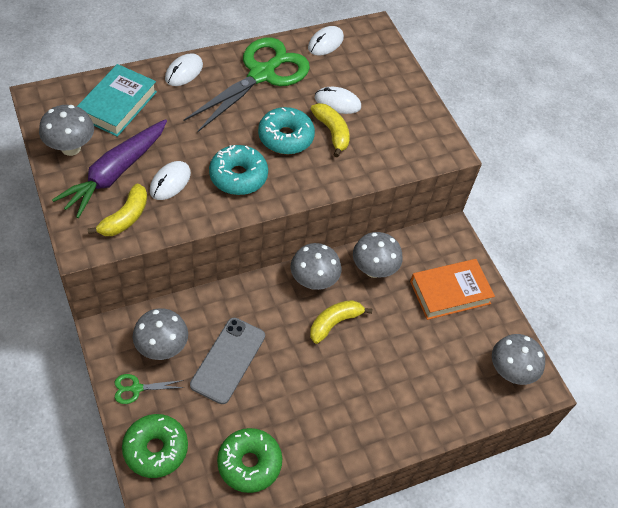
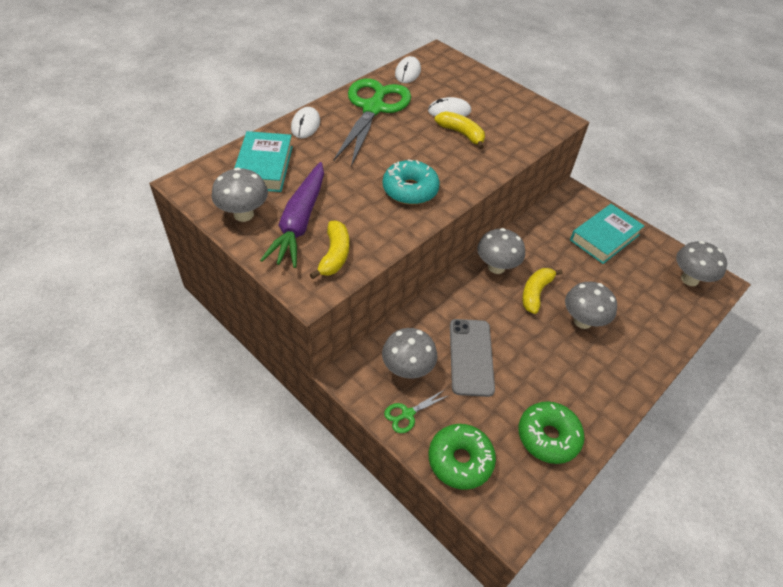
camera: 20 degrees left, 5 degrees down
(170, 182) = (354, 213): white mouse -> none
(285, 137) = (427, 148): turquoise donut -> none
(373, 270) = (536, 241): grey mushroom -> grey mushroom (582, 321)
(450, 292) = (604, 237): orange book -> turquoise book

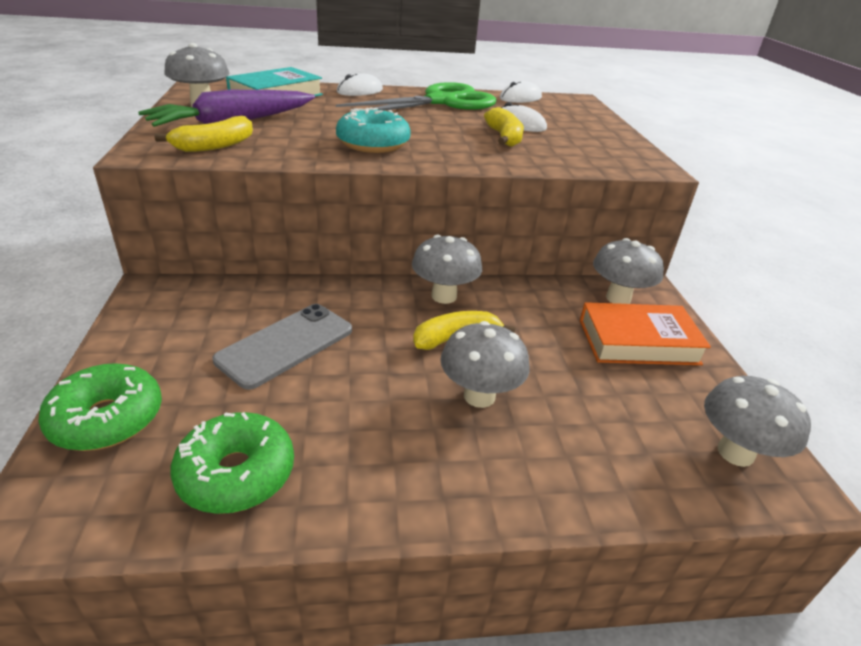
camera: 40 degrees right, 15 degrees down
(407, 369) = (207, 316): grey mushroom -> grey mushroom (618, 298)
(407, 414) = (139, 346): green scissors -> none
(604, 237) = (638, 342): turquoise book -> orange book

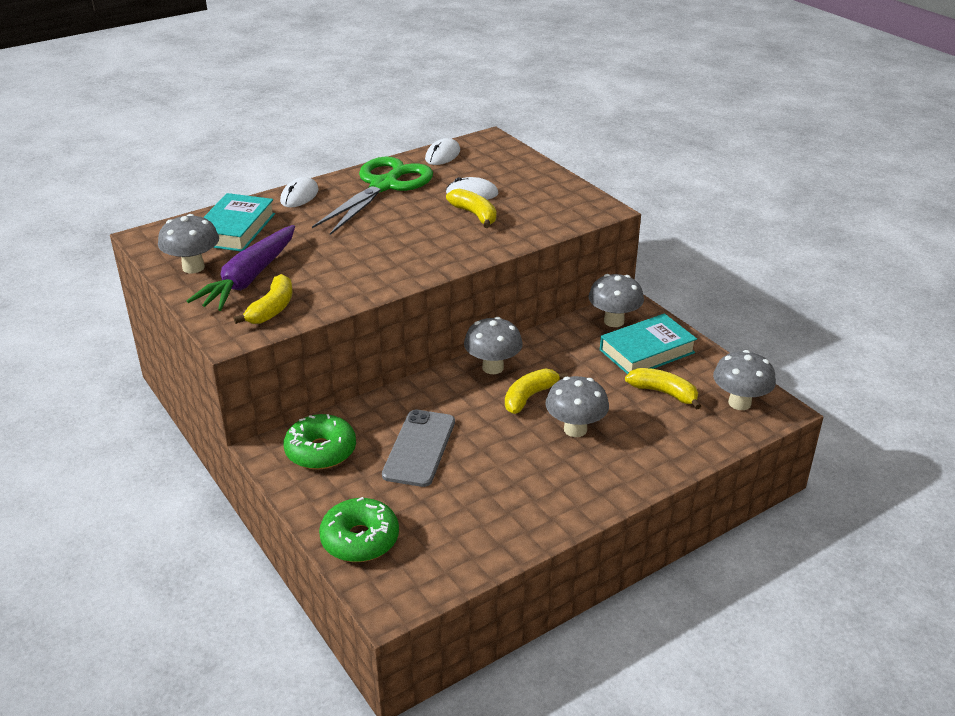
camera: 25 degrees left, 0 degrees up
(236, 473) = (475, 532): green donut -> green donut (321, 451)
(373, 144) = (386, 260): turquoise donut -> none
(629, 397) = (663, 393): none -> yellow banana
(638, 342) = (647, 351): orange book -> turquoise book

